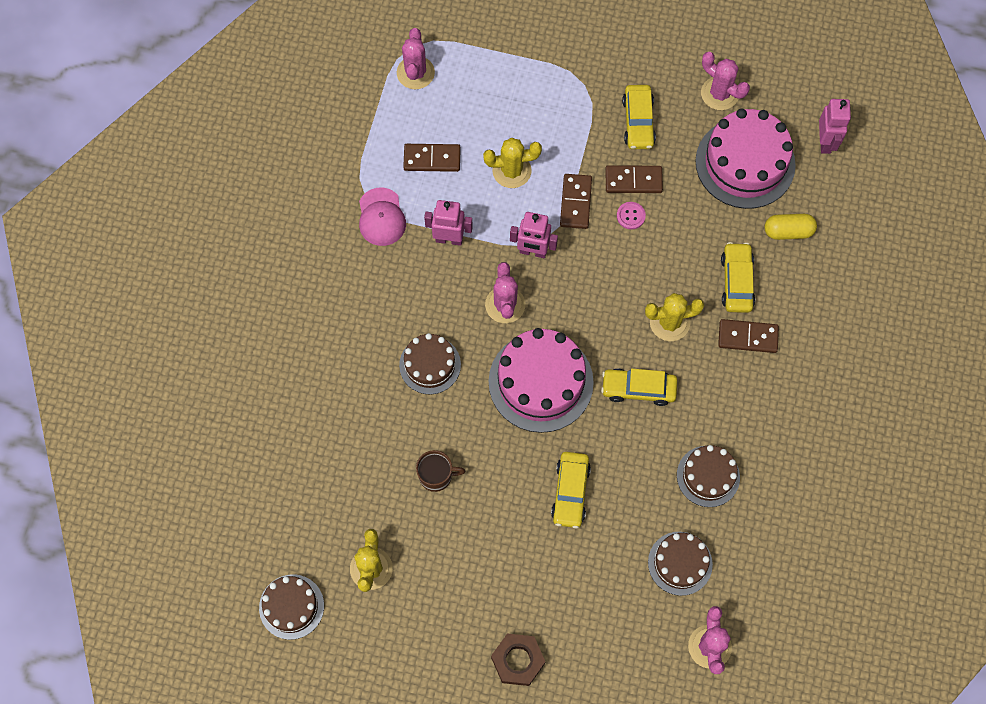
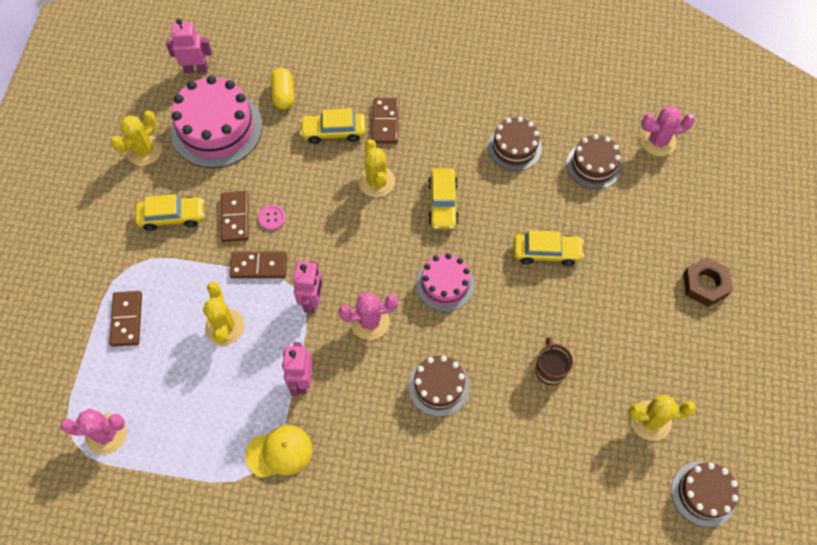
camera: 95 degrees left, 5 degrees down
(381, 217) = (279, 452): pink cap -> yellow cap
(432, 159) = (211, 406): brown domino -> brown domino (127, 319)
(541, 382) = (445, 284): pink cake -> pink cake, size x0.59
(719, 93) = (144, 150): pink cactus -> yellow cactus

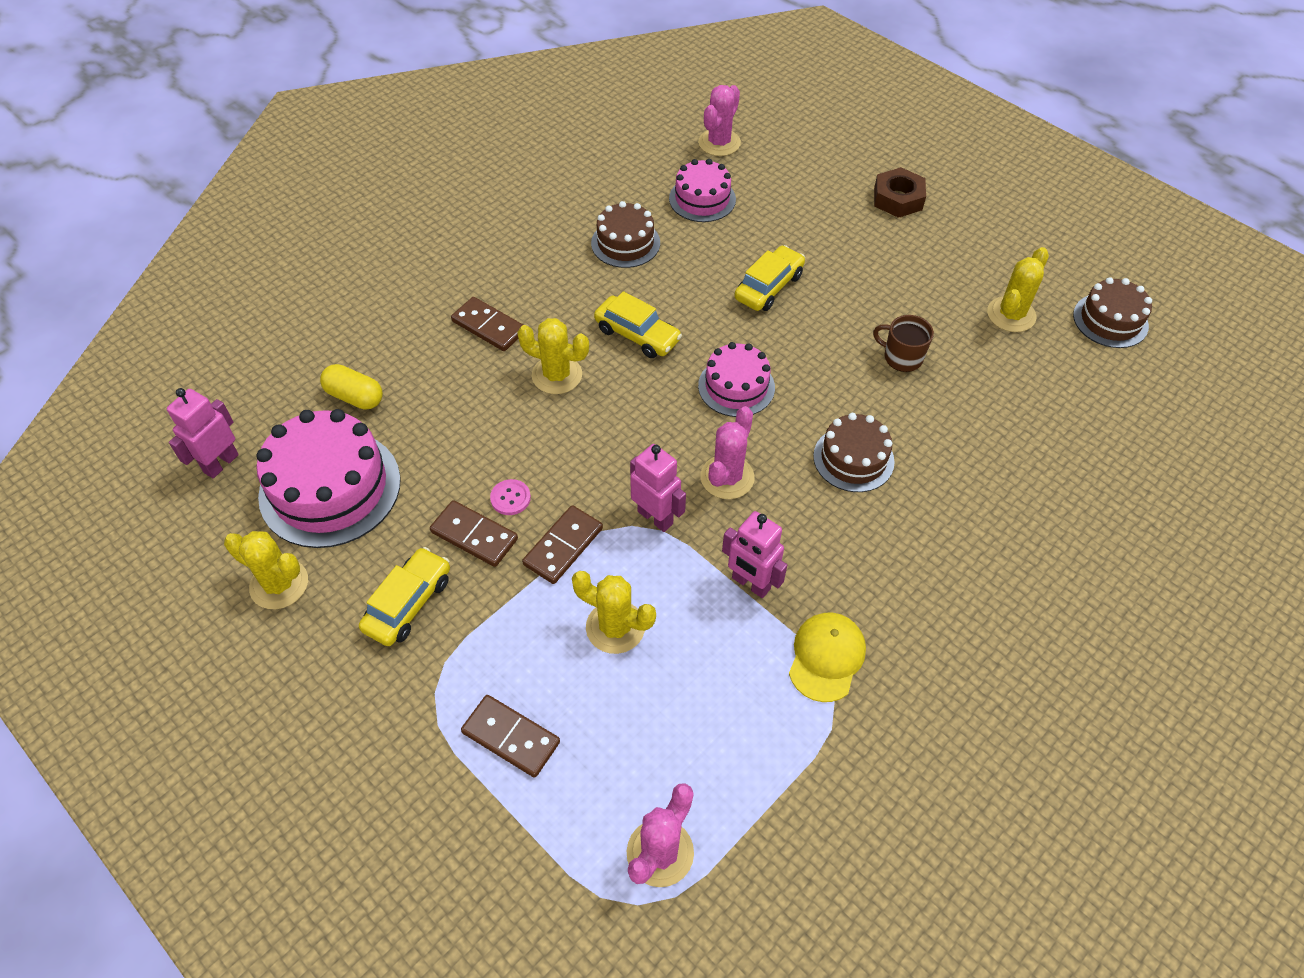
camera: 55 degrees left, 10 degrees down
(144, 150) = (279, 584): yellow cactus -> yellow cactus turned 45 degrees counterclockwise
(333, 132) = (454, 378): yellow car -> none
(593, 165) = (702, 199): brown cake -> pink cake

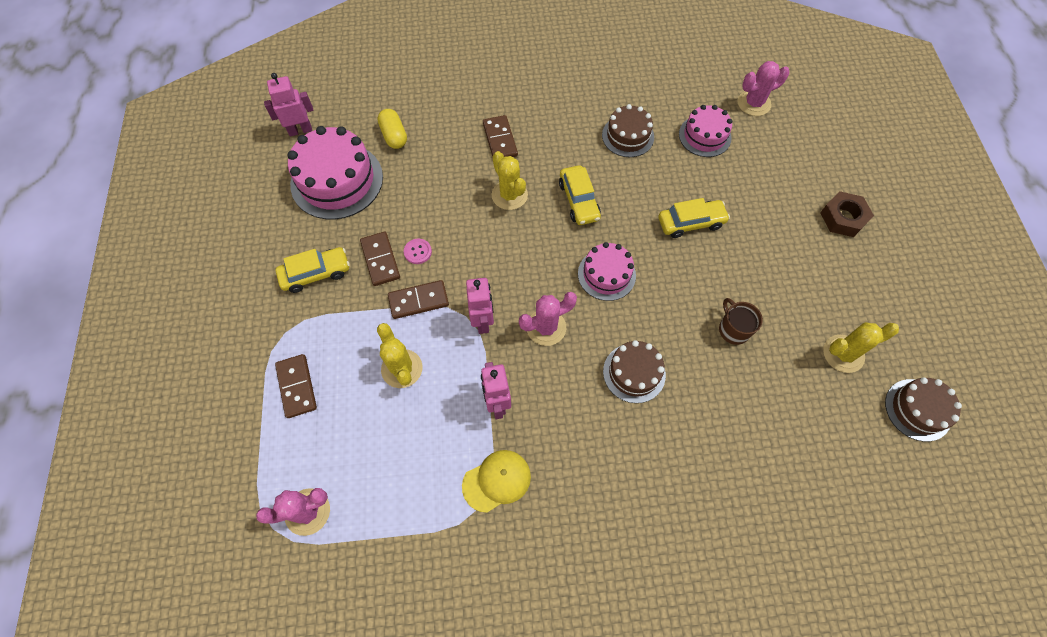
camera: 40 degrees right, 10 degrees up
(279, 584) = (269, 217): yellow cactus -> none

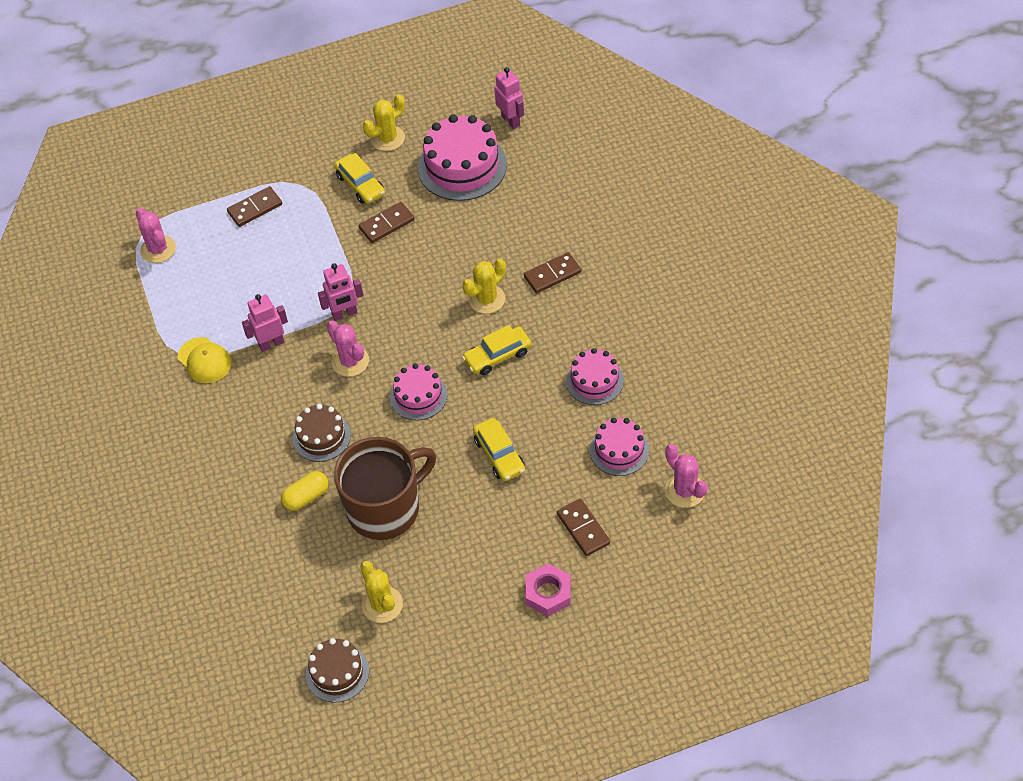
camera: 80 degrees right, 10 degrees down
(394, 136) = (528, 191): yellow capsule -> yellow capsule (306, 497)
(402, 368) = (286, 271): yellow cactus -> yellow cactus (387, 138)
(418, 252) = (402, 248): pink button -> none
(418, 301) = (353, 263): brown domino -> brown domino (583, 529)
(628, 136) = (594, 381): brown cake -> pink cake
(733, 329) = (385, 508): brown mug -> brown mug, size x2.34
(843, 218) = (548, 593): brown nut -> pink nut

